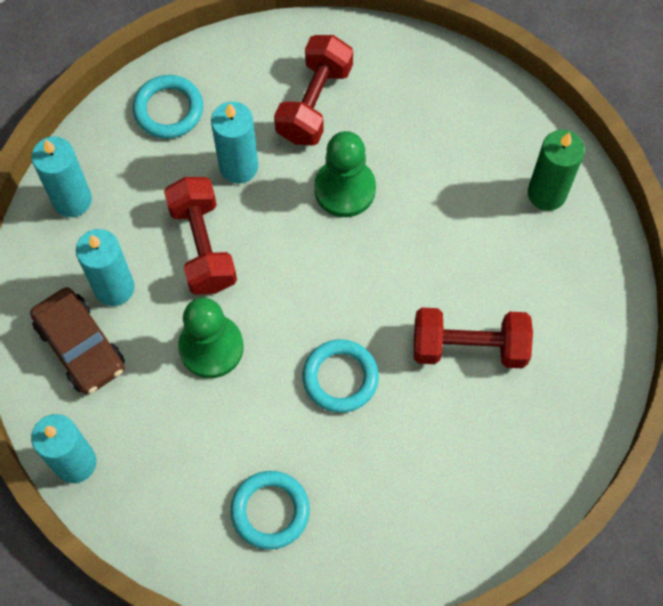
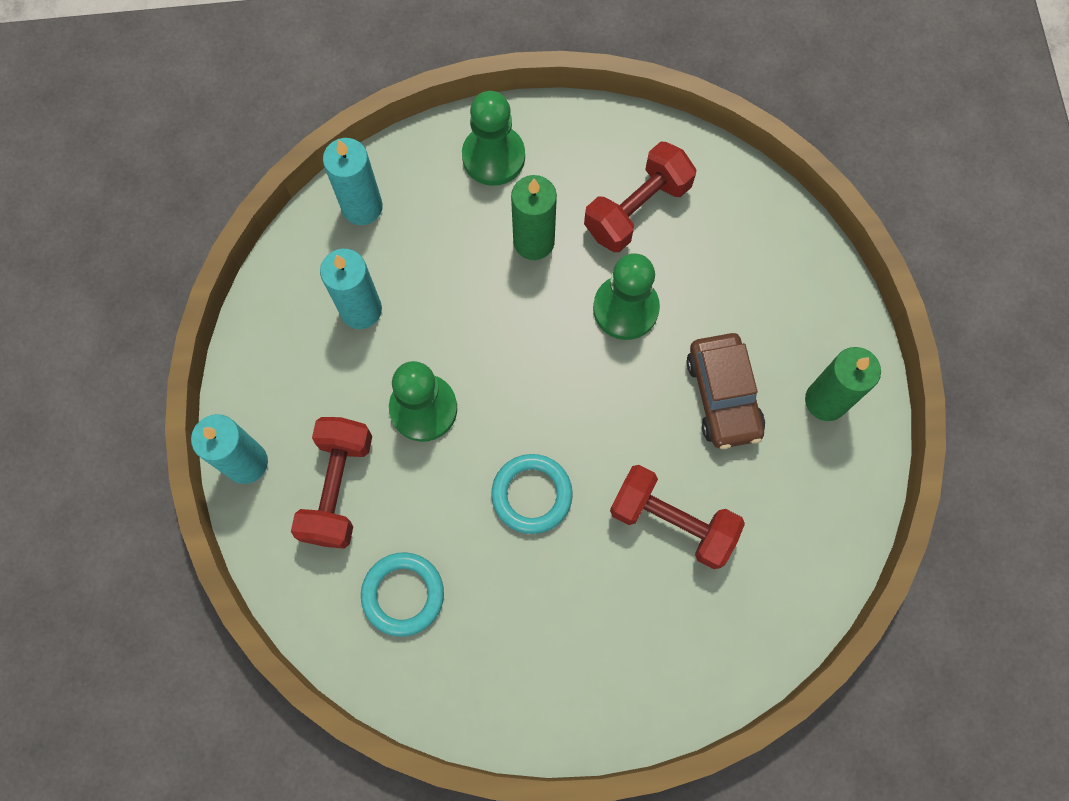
camera: 25 degrees right, 5 degrees up
(80, 346) = (303, 353): brown car -> brown car (723, 396)
(168, 109) = (493, 157): turquoise ring -> green pawn
(202, 246) = (462, 305): red dumbbell -> red dumbbell (338, 488)
(239, 166) = (534, 242): turquoise candle -> green candle

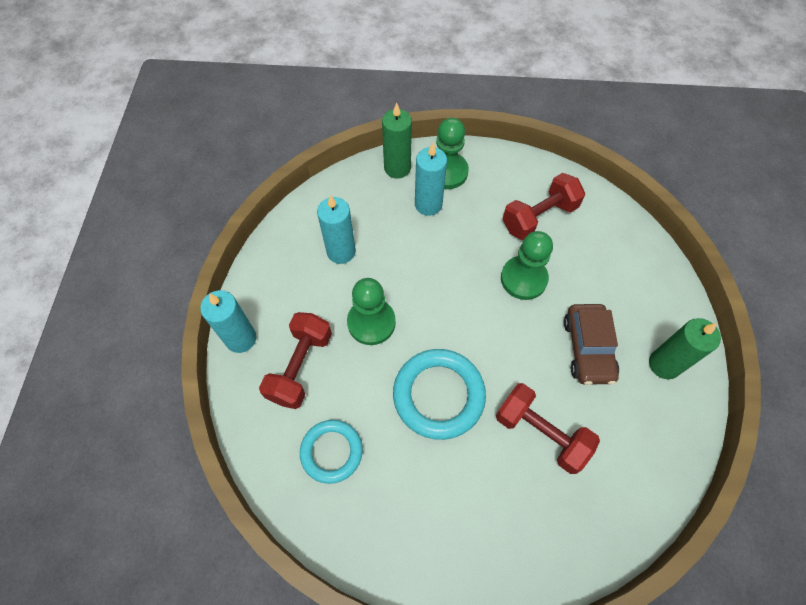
camera: 10 degrees right, 10 degrees down
(362, 207) = (355, 189): turquoise candle -> turquoise candle (428, 204)
(532, 495) = (438, 395): turquoise ring -> turquoise ring, size x1.54
(534, 242) = (465, 227): green candle -> green candle (397, 168)

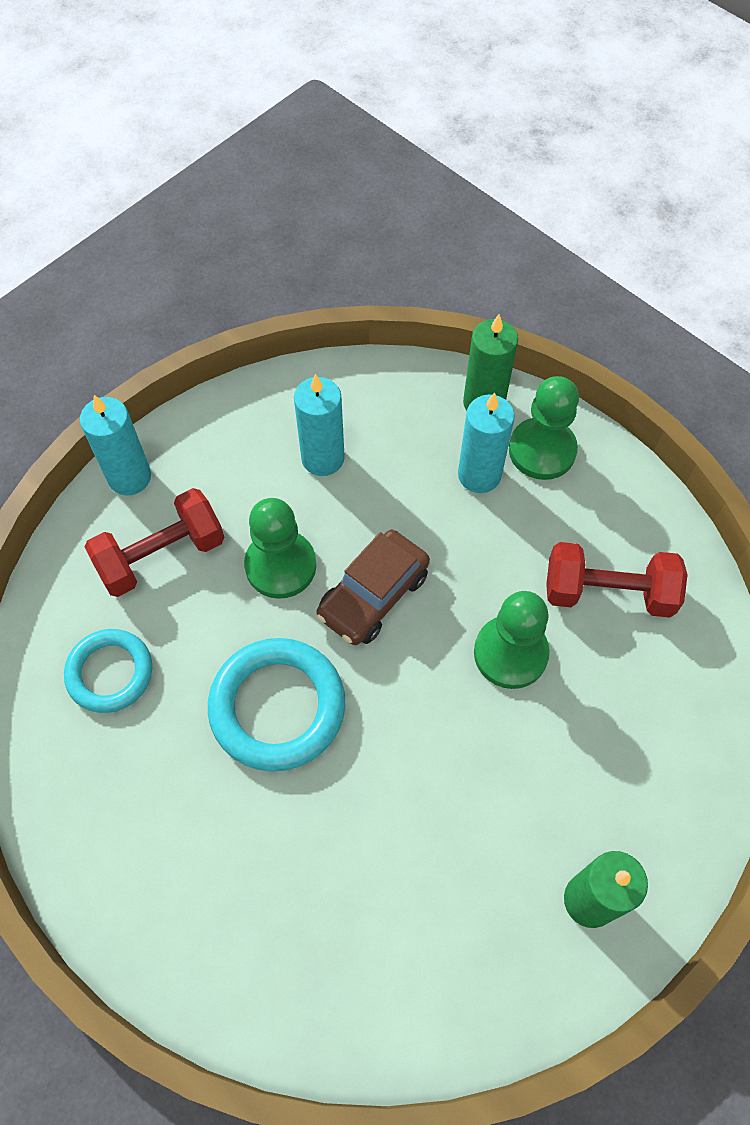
camera: 40 degrees right, 0 degrees up
(541, 433) = (352, 847): red dumbbell -> none
(587, 348) = (508, 800): brown car -> brown car (373, 595)

